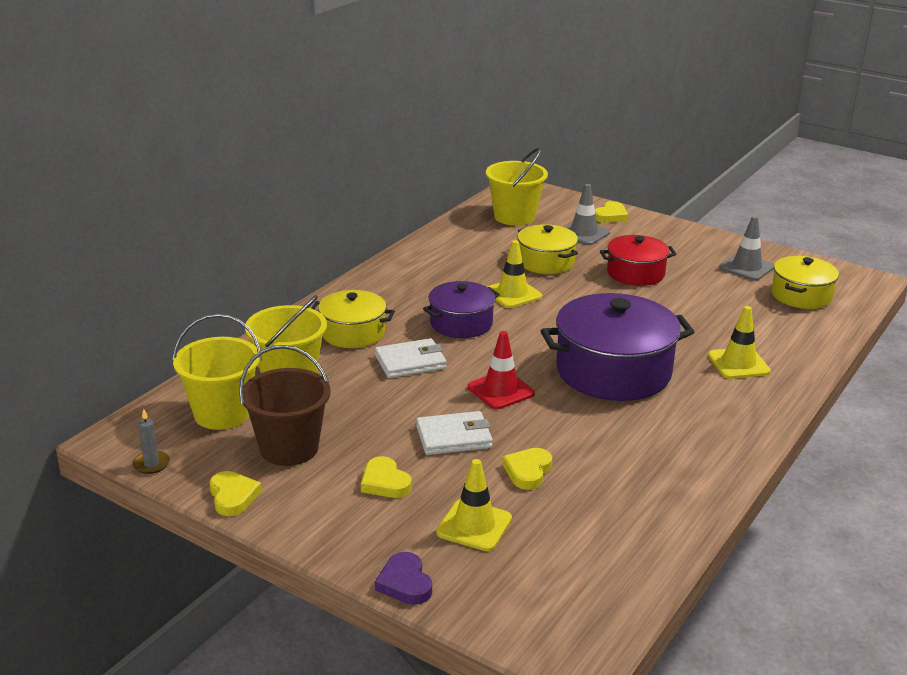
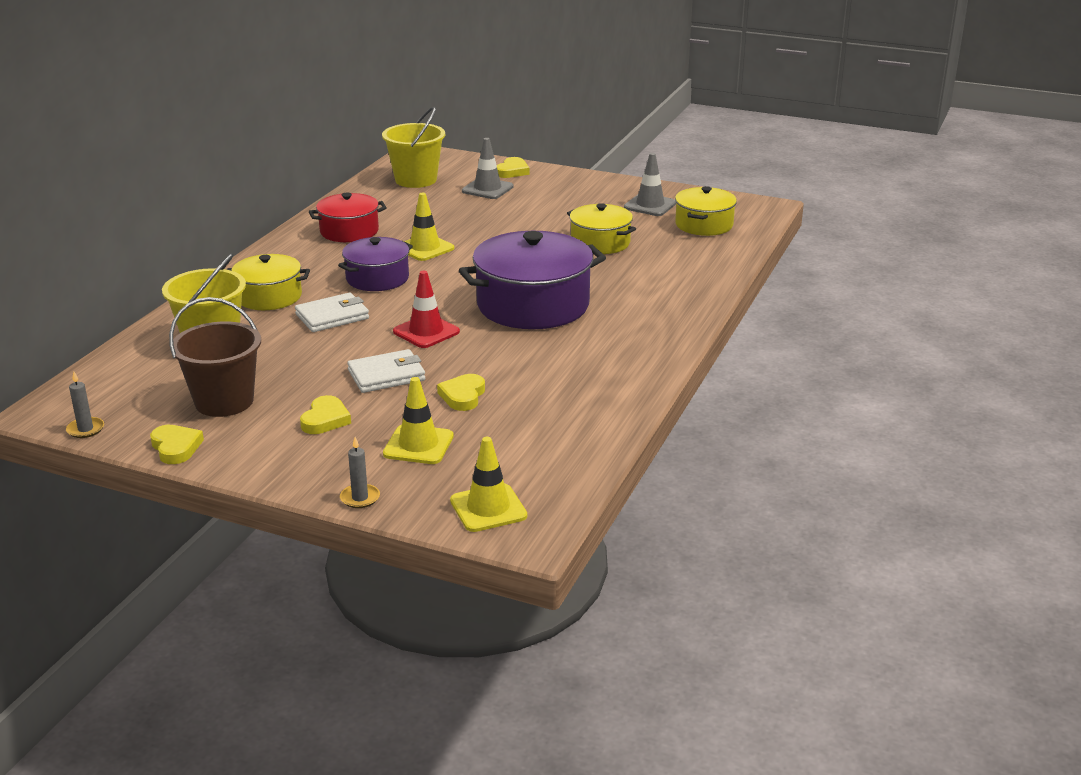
camera: 10 degrees left, 0 degrees up
(222, 413) = (149, 379): yellow bucket -> none
(385, 482) = (325, 419): yellow heart -> yellow heart turned 120 degrees counterclockwise
(405, 583) = (360, 498): purple heart -> grey candle
(546, 262) = (453, 217): yellow pot -> yellow pot (600, 243)
(635, 273) = (543, 219): red pot -> red pot (349, 231)
(738, 363) = (651, 287): yellow traffic cone -> yellow traffic cone (488, 508)

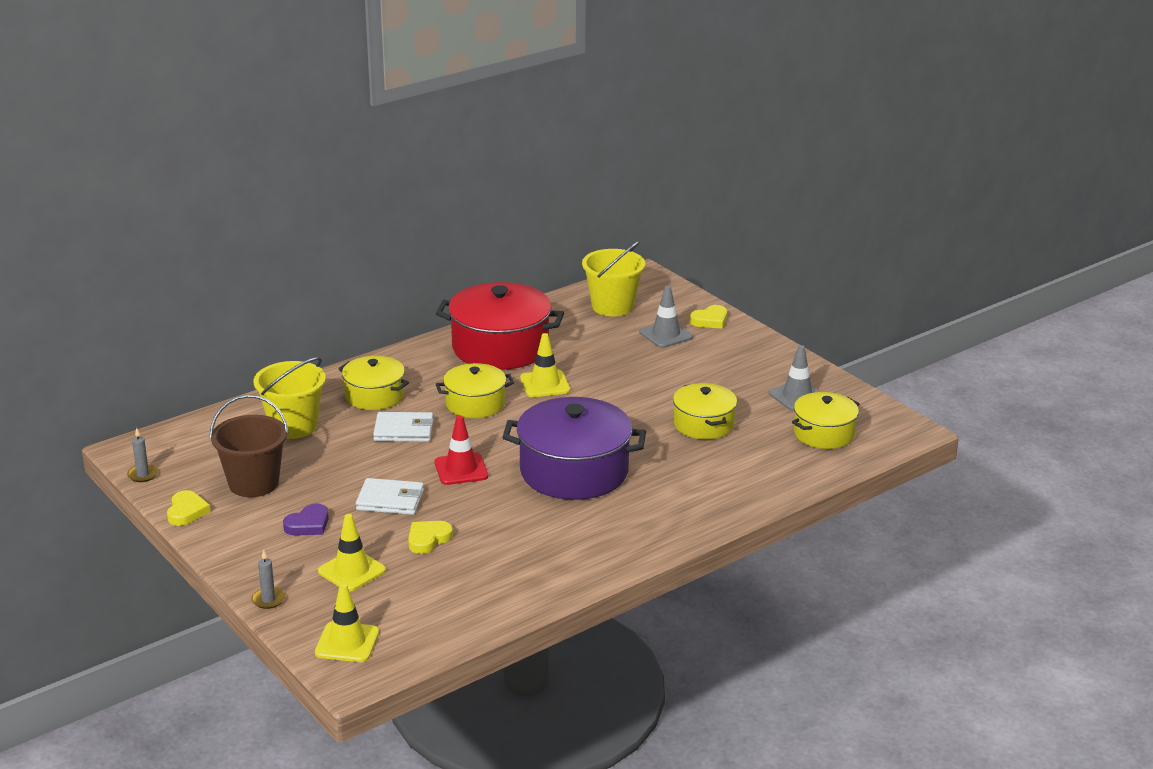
camera: 30 degrees right, 0 degrees up
(325, 419) = (308, 524): yellow heart -> purple heart
(349, 231) = (500, 347): red pot -> red pot, size x1.72
(377, 278) = (475, 404): purple pot -> yellow pot

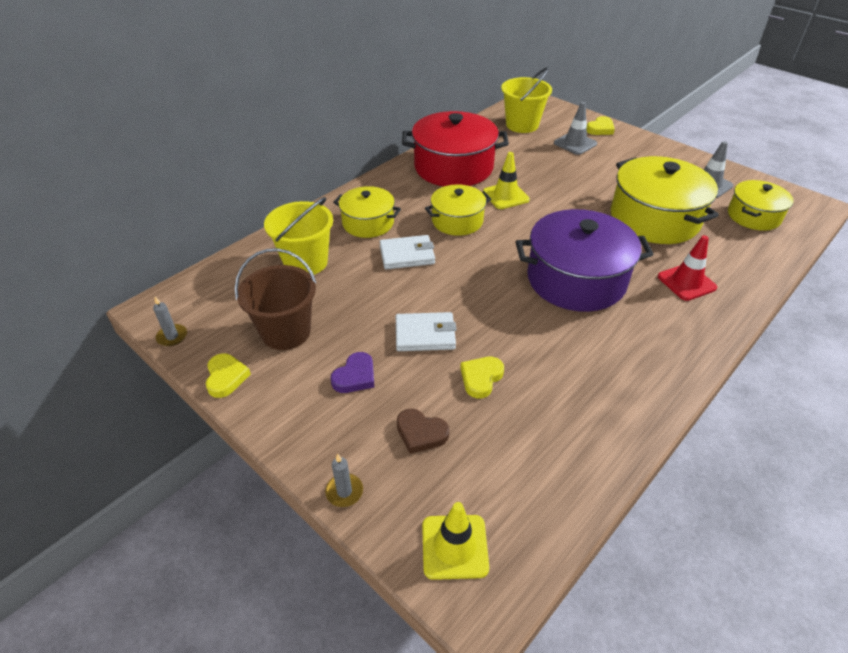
camera: 10 degrees left, 15 degrees up
(352, 571) = (421, 433): yellow traffic cone -> brown heart
(461, 469) = (475, 290): red traffic cone -> red traffic cone (686, 282)
(703, 424) = (654, 219): yellow pot -> yellow pot, size x1.72

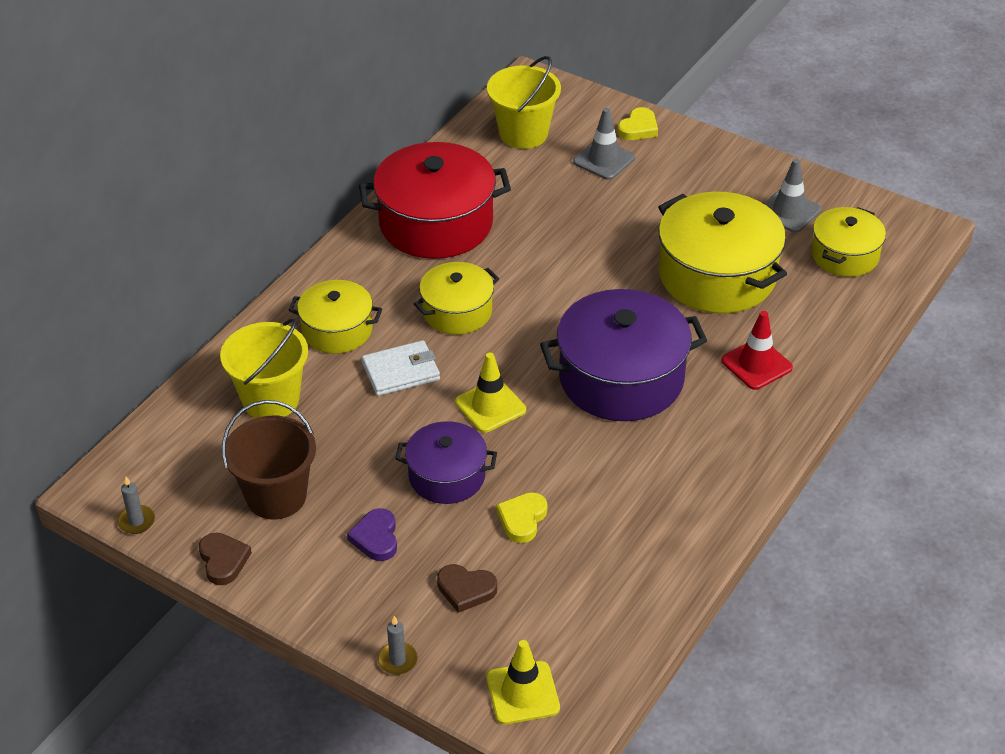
camera: 10 degrees left, 0 degrees up
(226, 377) = (223, 560): yellow heart -> brown heart
(355, 376) = (376, 538): purple heart -> purple heart turned 150 degrees clockwise
(425, 334) = (447, 476): white wallet -> purple pot
(505, 196) = (516, 263): yellow traffic cone -> yellow traffic cone (490, 406)

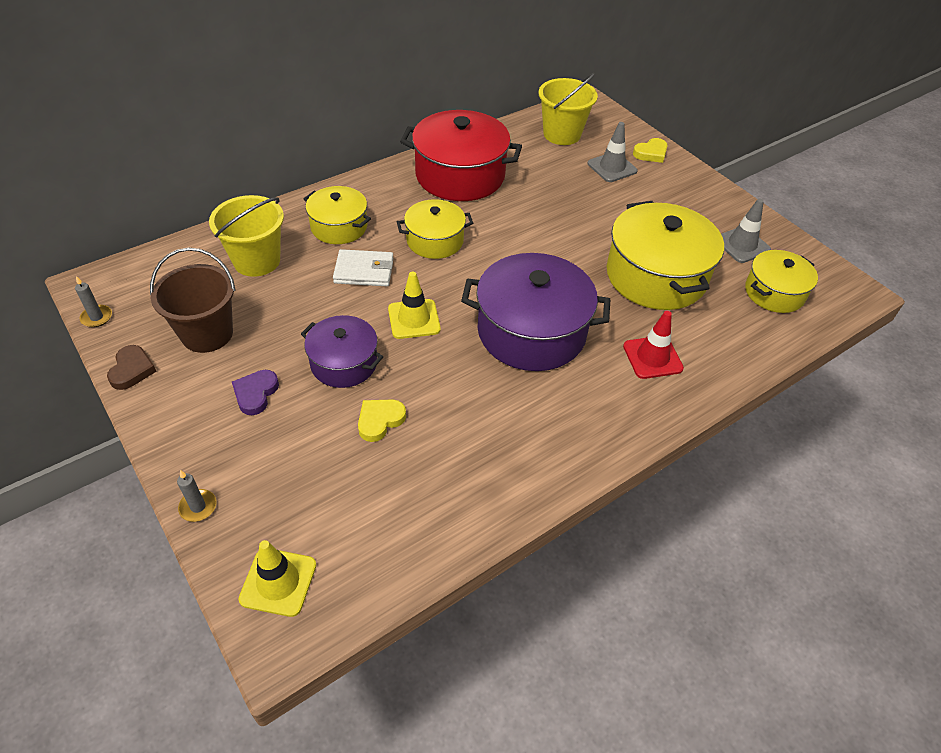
camera: 20 degrees right, 5 degrees up
(466, 590) = (295, 465): brown heart -> none

